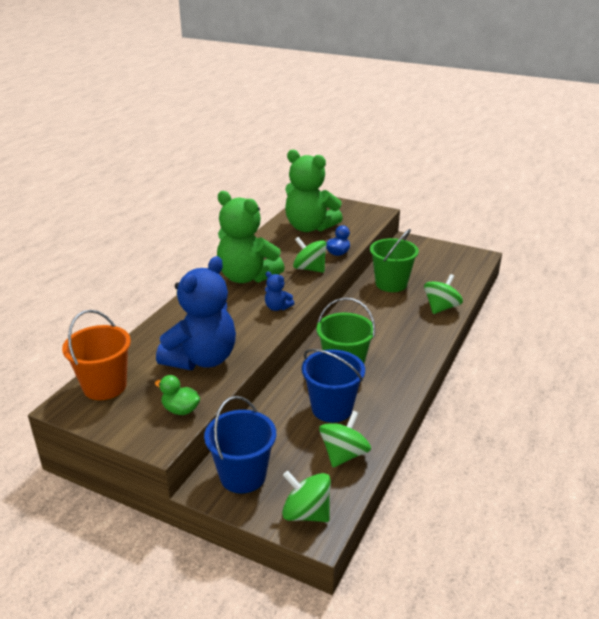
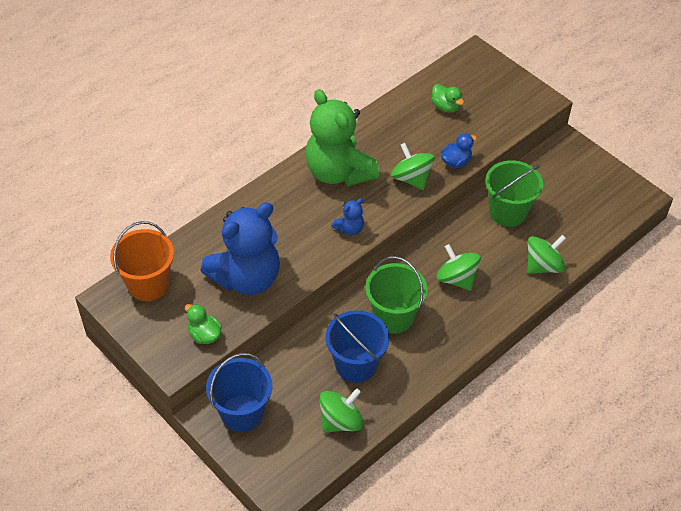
camera: 20 degrees right, 20 degrees up
(277, 307) = (349, 229): blue teddy bear -> blue teddy bear turned 90 degrees counterclockwise
(306, 513) = (279, 469): green spinning top -> green spinning top (456, 278)
(309, 227) = (445, 107): green teddy bear -> green duck

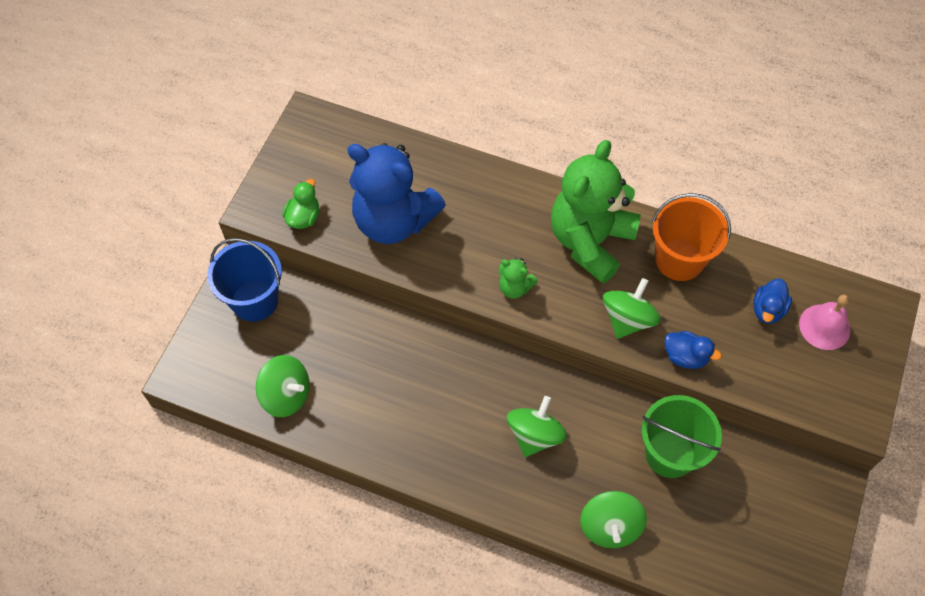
camera: 65 degrees right, 10 degrees up
(148, 284) = (340, 141): orange bucket -> orange bucket (679, 260)
(349, 229) = (514, 287): blue teddy bear -> green teddy bear
(356, 365) = (363, 379): blue bucket -> none
(393, 316) = (445, 390): green bucket -> none
(445, 107) = (767, 310): green duck -> blue duck
(473, 86) = (824, 327): none -> pink bell
(543, 266) = (610, 526): green spinning top -> green spinning top turned 60 degrees clockwise

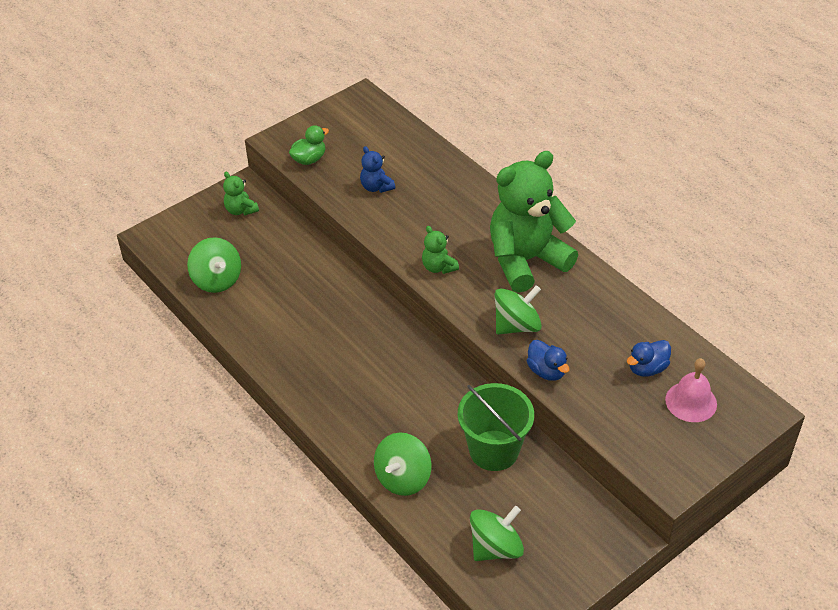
camera: 30 degrees right, 15 degrees down
(255, 300) = (240, 210): blue bucket -> green teddy bear
(394, 221) = (376, 187): blue teddy bear -> blue teddy bear, size x0.42
(535, 435) = (389, 388): green spinning top -> green spinning top (495, 547)
(679, 260) = (594, 302): orange bucket -> none

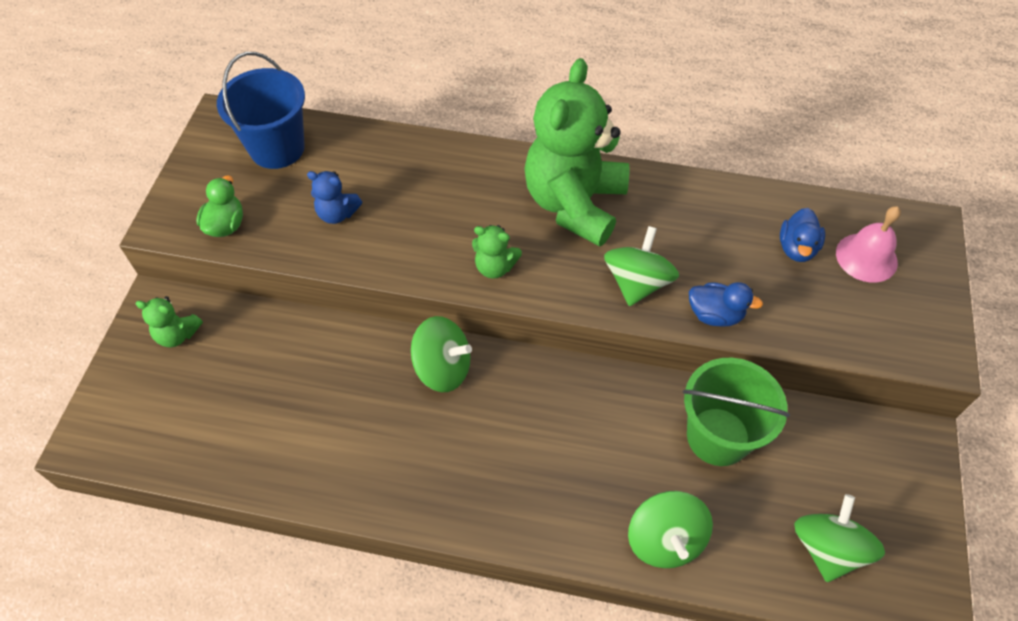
camera: 40 degrees left, 10 degrees up
(217, 280) = (227, 443): green spinning top -> green spinning top (443, 368)
(377, 131) = (277, 148): none -> blue bucket

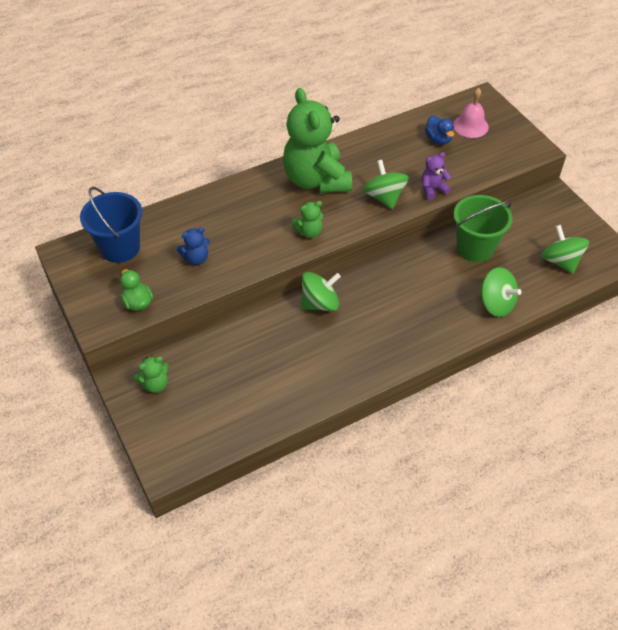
camera: 40 degrees left, 5 degrees down
(715, 315) = (432, 189): blue duck -> purple teddy bear

